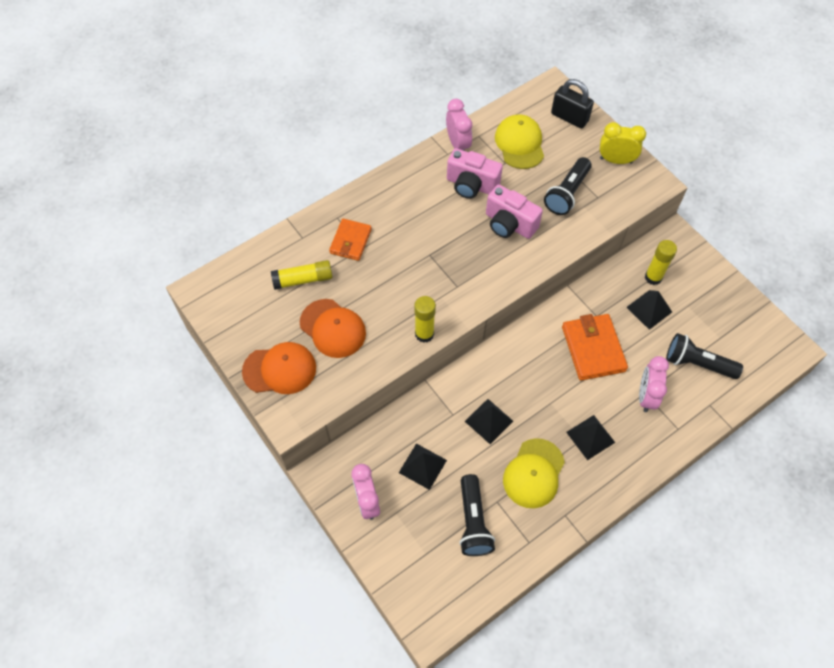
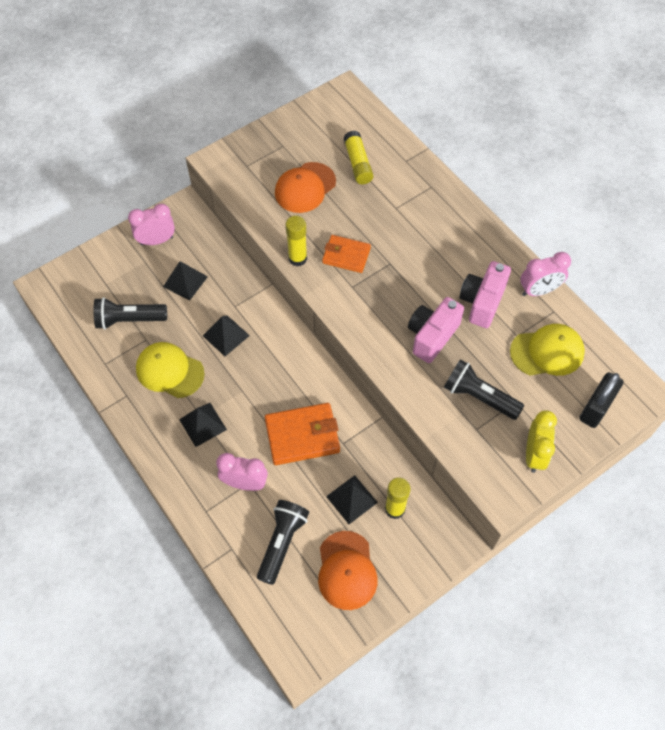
camera: 90 degrees right, 0 degrees up
(280, 369) = (264, 152): orange cap -> orange cap (346, 570)
(350, 241) = (403, 198): orange wallet -> orange wallet (346, 255)

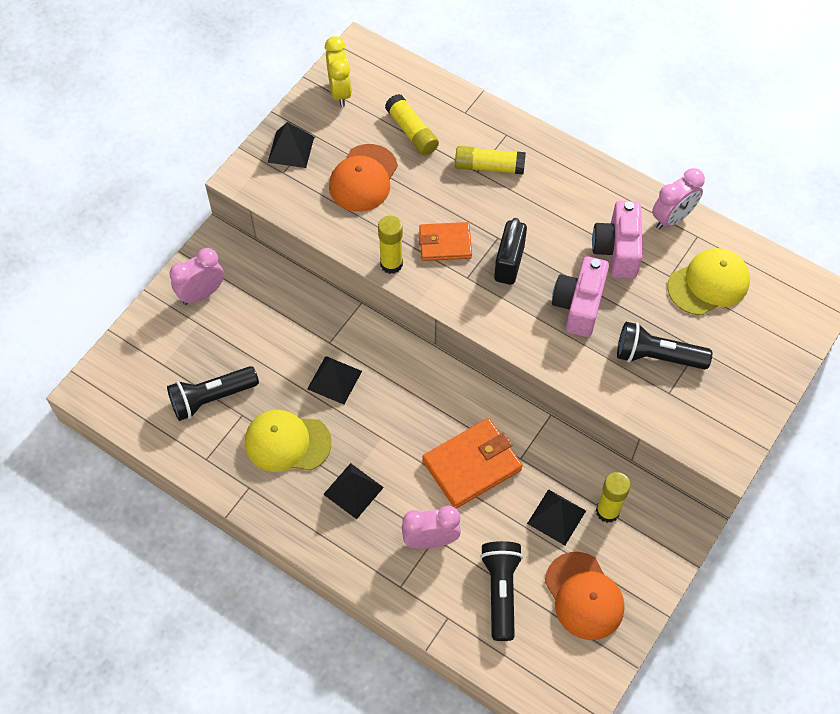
camera: 20 degrees left, 0 degrees up
(185, 281) = (258, 332): black pyramid -> black pyramid (291, 149)
(407, 207) = (489, 166): none -> yellow glue stick
(534, 454) = (740, 400): yellow clock -> yellow clock (340, 92)
(596, 408) = (783, 328): black padlock -> black padlock (509, 263)

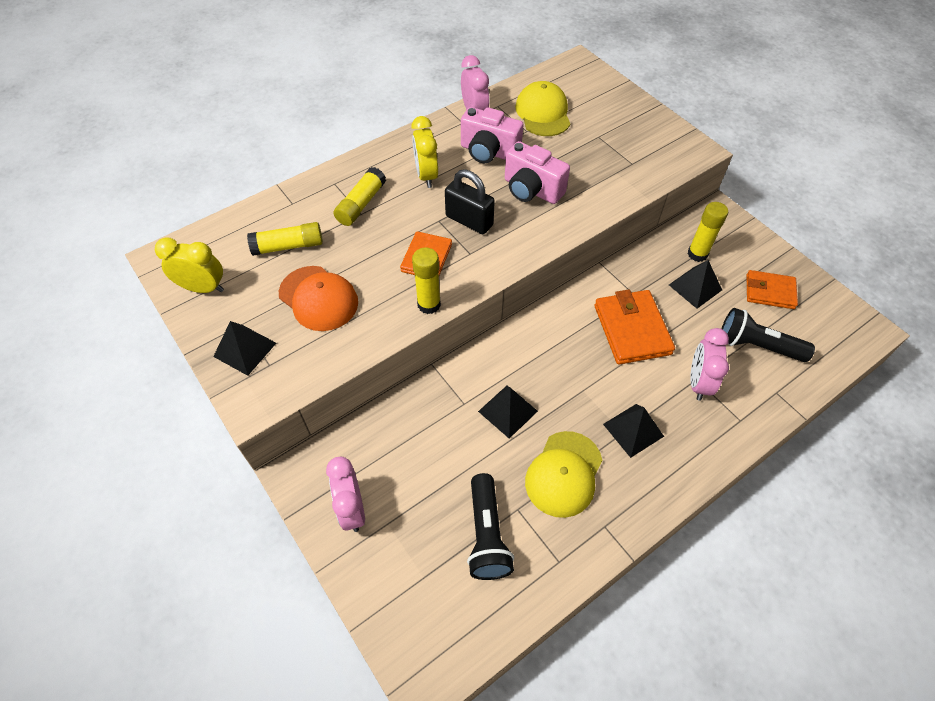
camera: 70 degrees left, 5 degrees down
(554, 206) = (426, 175): none -> yellow clock
(584, 596) = (769, 292): orange cap -> orange wallet
(657, 356) = (597, 160): black flashlight -> none

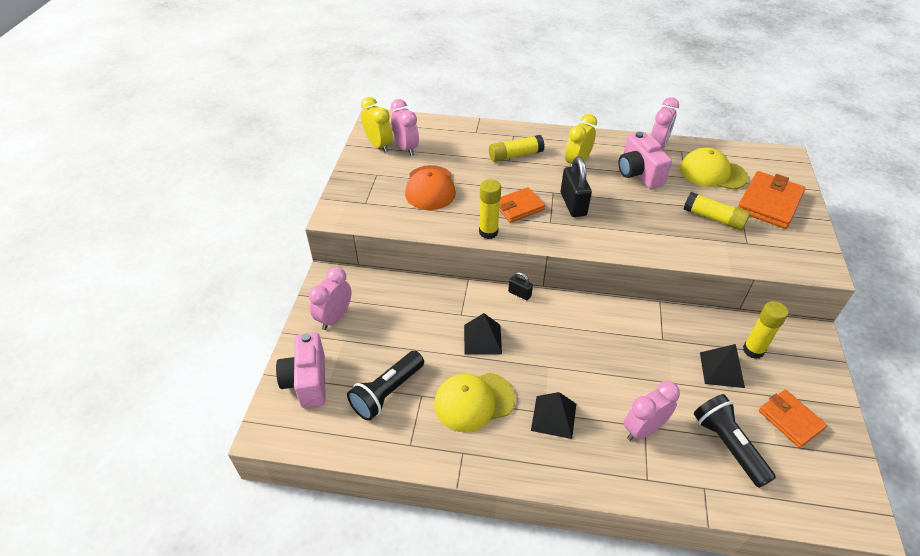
camera: 45 degrees right, 10 degrees down
(238, 270) = (406, 148): none -> pink clock
(245, 349) = (363, 187): black pyramid -> none
(288, 246) = (446, 152): yellow glue stick -> yellow glue stick (713, 218)
(490, 342) = (519, 294): none -> black padlock
(531, 190) = (641, 213): pink camera -> pink camera (307, 381)
(543, 113) = (712, 173): yellow cap -> yellow cap turned 105 degrees counterclockwise
(632, 329) = (632, 358): orange wallet -> orange wallet (769, 203)

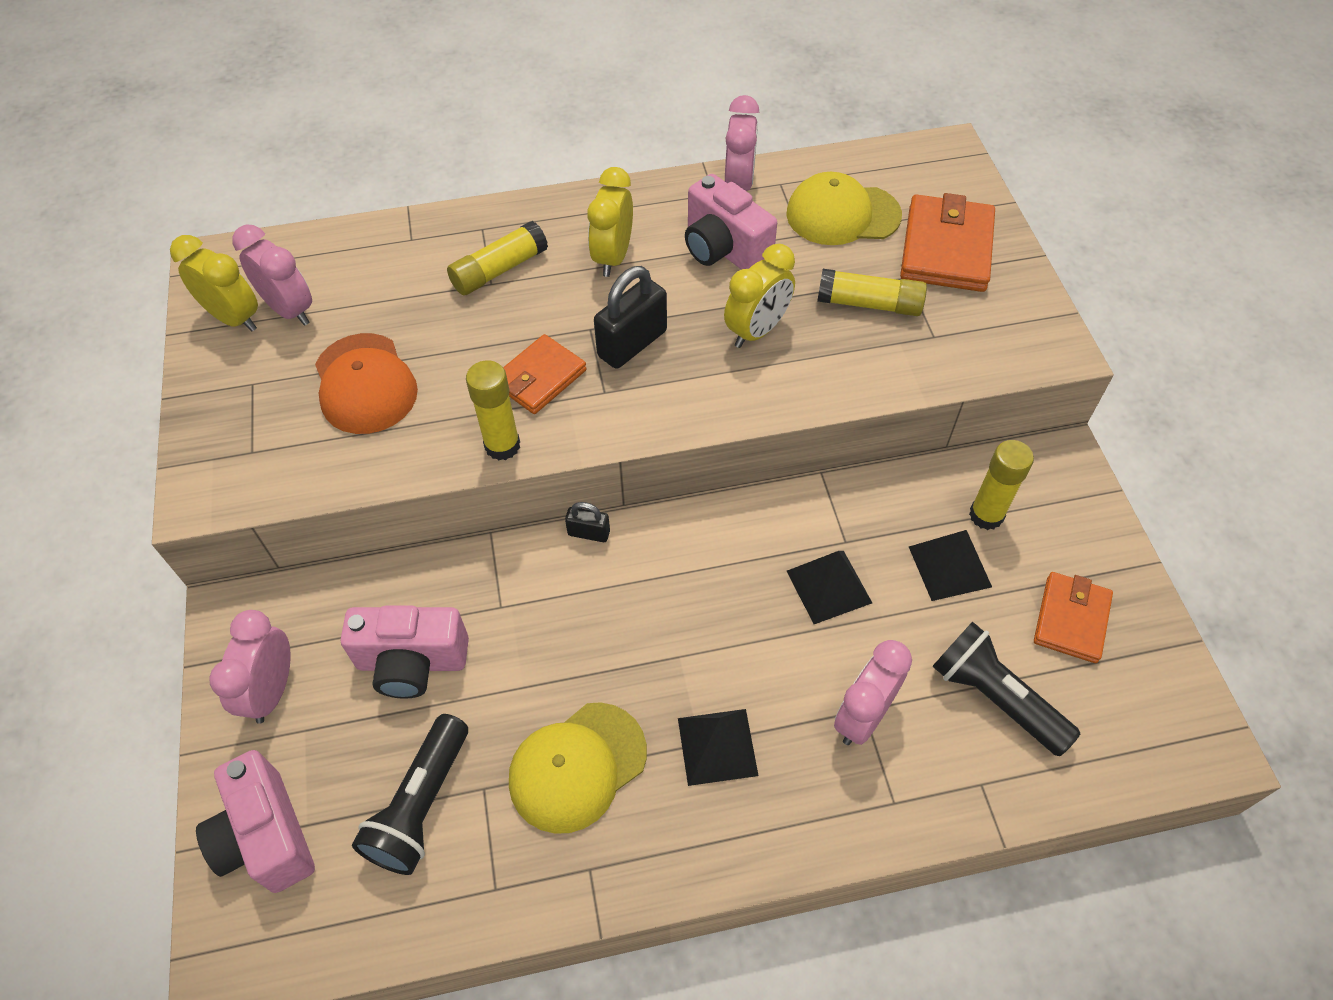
camera: 20 degrees left, 10 degrees up
(407, 326) = (412, 662): none -> pink camera
(482, 339) = (553, 642): black pyramid -> black pyramid (829, 586)
(573, 204) = (632, 343): black padlock -> black padlock turned 75 degrees clockwise
(644, 215) = (757, 331): none -> yellow clock
(790, 420) = (1071, 619): orange wallet -> orange wallet turned 75 degrees clockwise

